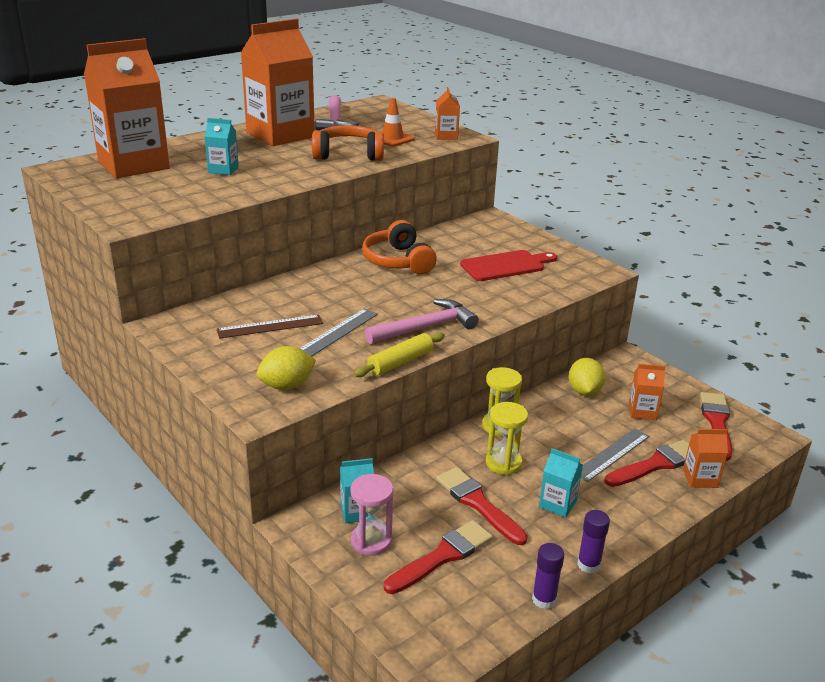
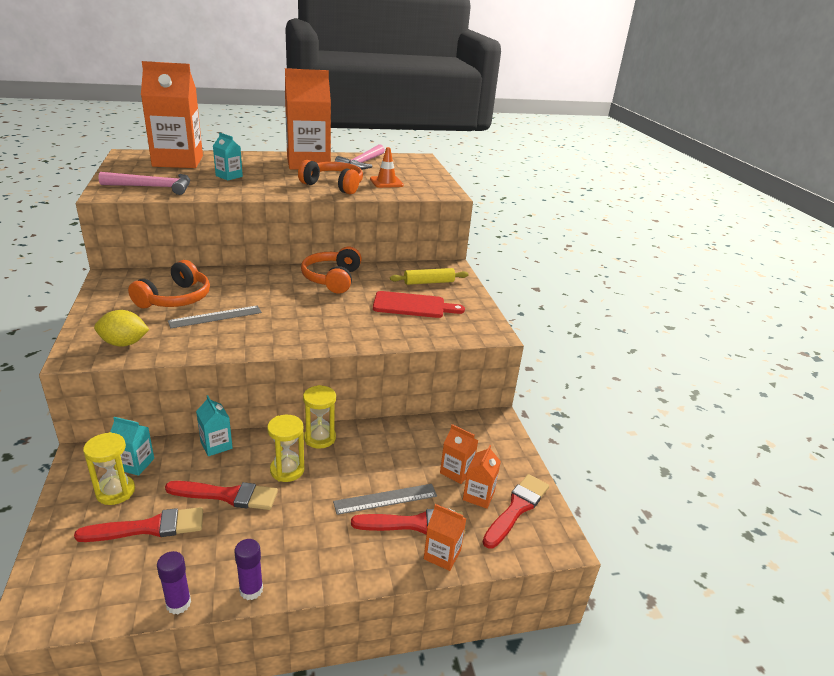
camera: 25 degrees right, 0 degrees up
(270, 326) = (175, 298): brown ruler -> orange headphones
(371, 541) = (115, 492): pink hourglass -> yellow hourglass
(400, 362) = (226, 353): yellow rolling pin -> yellow rolling pin (429, 282)
(425, 327) = (283, 333): pink hammer -> pink hammer (153, 187)
(446, 136) = (432, 189): orange carton -> orange carton (478, 496)
(478, 503) = (227, 495): red brush -> red brush turned 105 degrees clockwise
(557, 504) = (289, 523): turquoise carton -> turquoise carton (216, 445)
(584, 391) = (424, 435): yellow lemon -> none

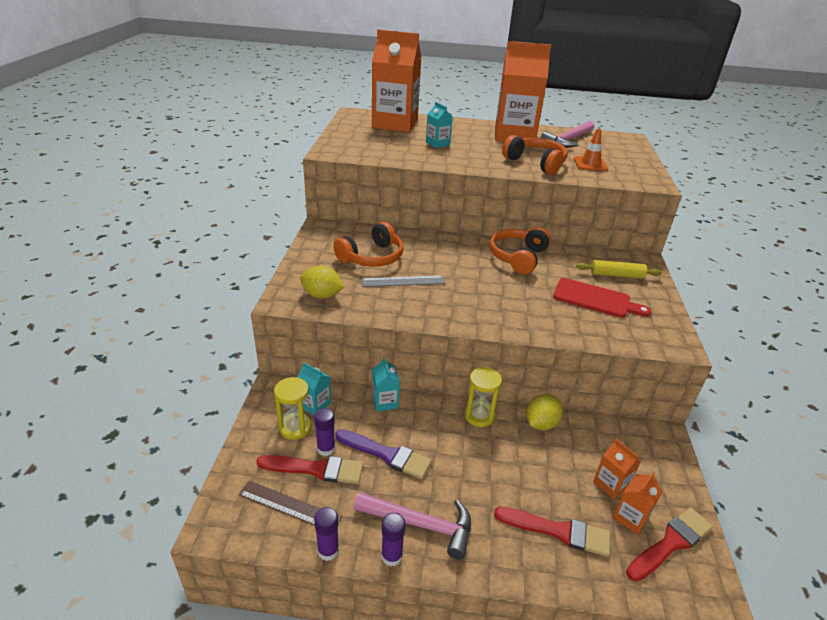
camera: 20 degrees right, 5 degrees up
(124, 571) = (289, 506): none -> brown ruler
(153, 187) = (369, 149): pink hammer -> pink hammer (420, 524)
(157, 505) = (326, 449): none -> purple glue stick
(227, 495) = (386, 454): red brush -> purple brush
(287, 470) = (443, 442): yellow hourglass -> none
(382, 433) = (541, 423): none -> yellow lemon
(385, 499) = (532, 496): grey ruler -> none
(442, 554) = (580, 573): orange carton -> none

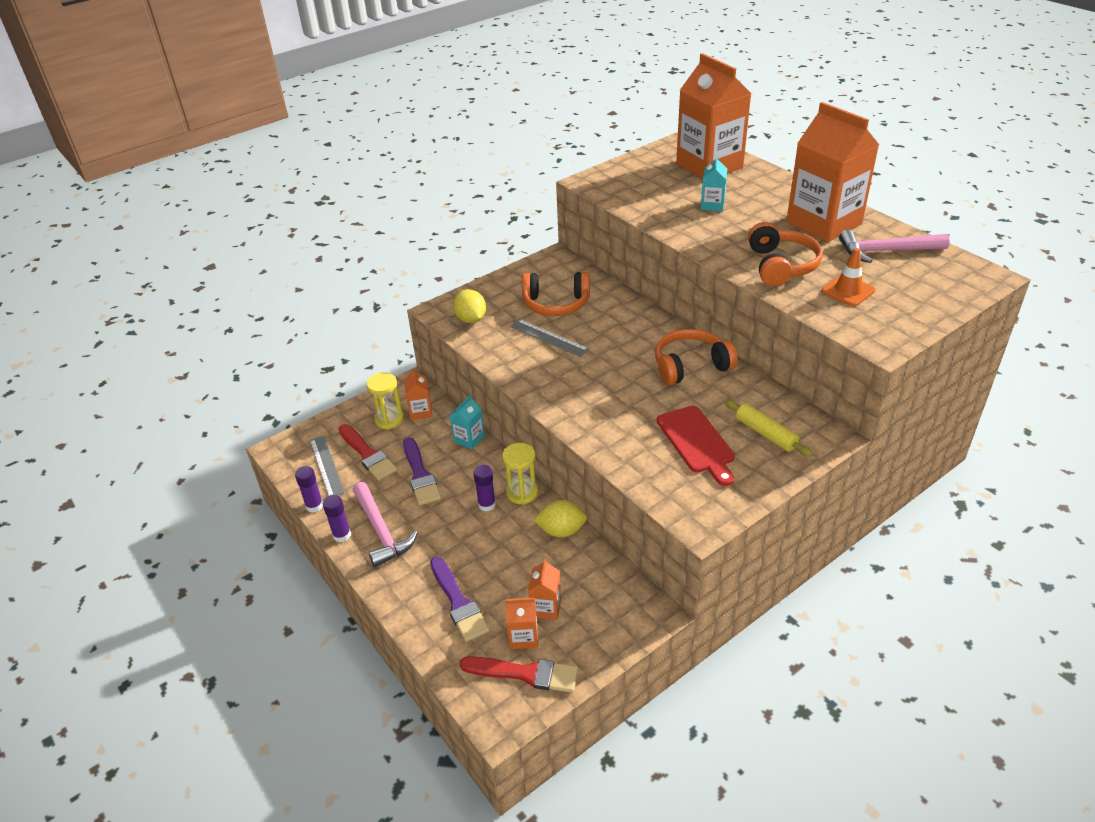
camera: 50 degrees right, 5 degrees up
(289, 506) = (327, 466): brown ruler -> grey ruler
(315, 405) = (420, 411): turquoise carton -> orange carton
(326, 449) = (389, 446): purple glue stick -> purple glue stick (487, 505)
(558, 531) = (458, 602): red brush -> purple brush

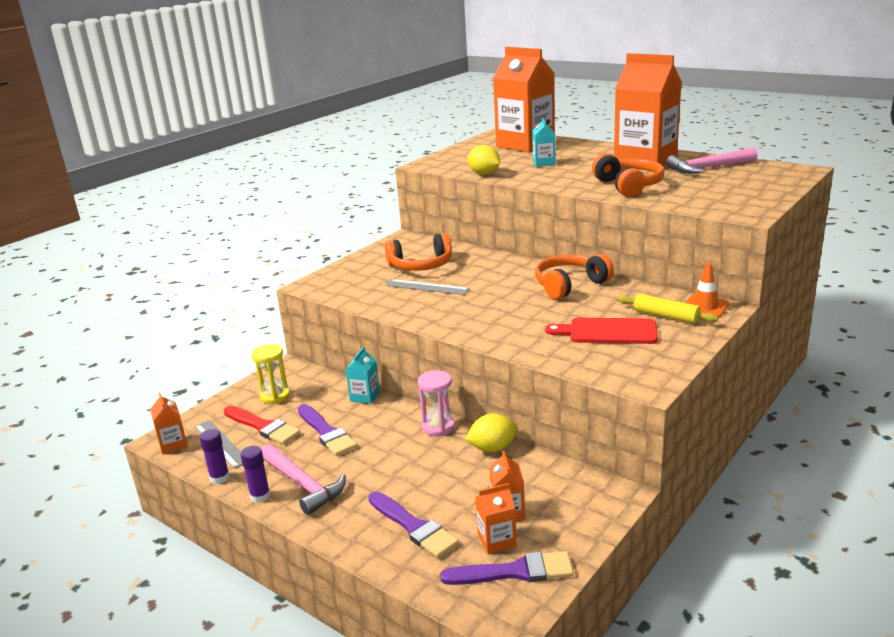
camera: 15 degrees left, 15 degrees down
(420, 411) = (306, 385): orange carton -> orange carton (173, 444)
(471, 319) = (344, 286): yellow lemon -> yellow lemon (484, 174)
(487, 505) = (406, 442): purple glue stick -> none
(522, 493) = (438, 427): yellow hourglass -> pink hourglass
(525, 674) = (514, 572): red brush -> purple brush
(697, 442) = (608, 332): red cutting board -> red cutting board turned 135 degrees clockwise
(848, 291) = (695, 191): orange traffic cone -> orange traffic cone (705, 307)

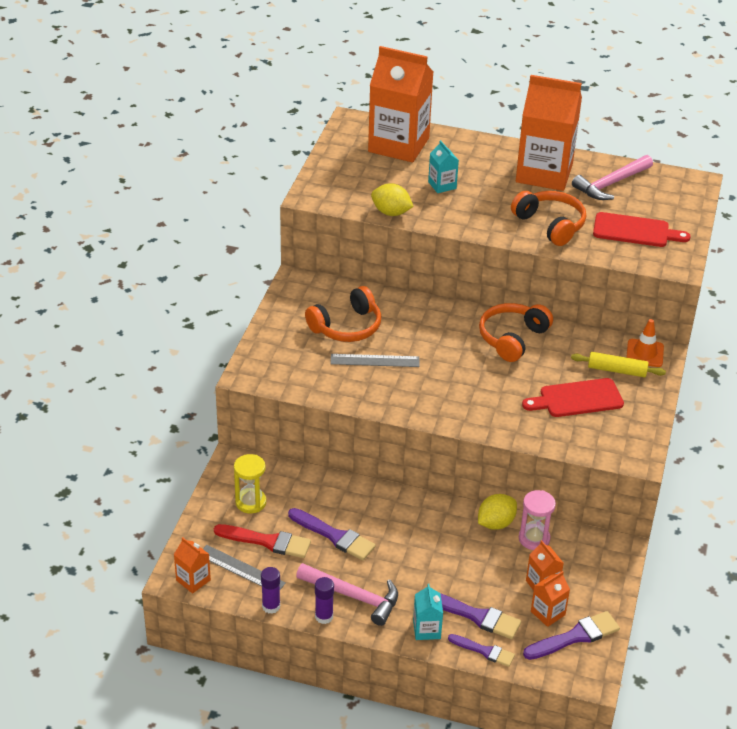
camera: 25 degrees left, 15 degrees up
(365, 396) = (342, 486): turquoise carton -> turquoise carton (426, 629)
(398, 563) = (484, 651): none -> purple brush
(438, 427) = (434, 509): pink hourglass -> pink hourglass (534, 538)
(715, 193) = (635, 231): none -> red cutting board

